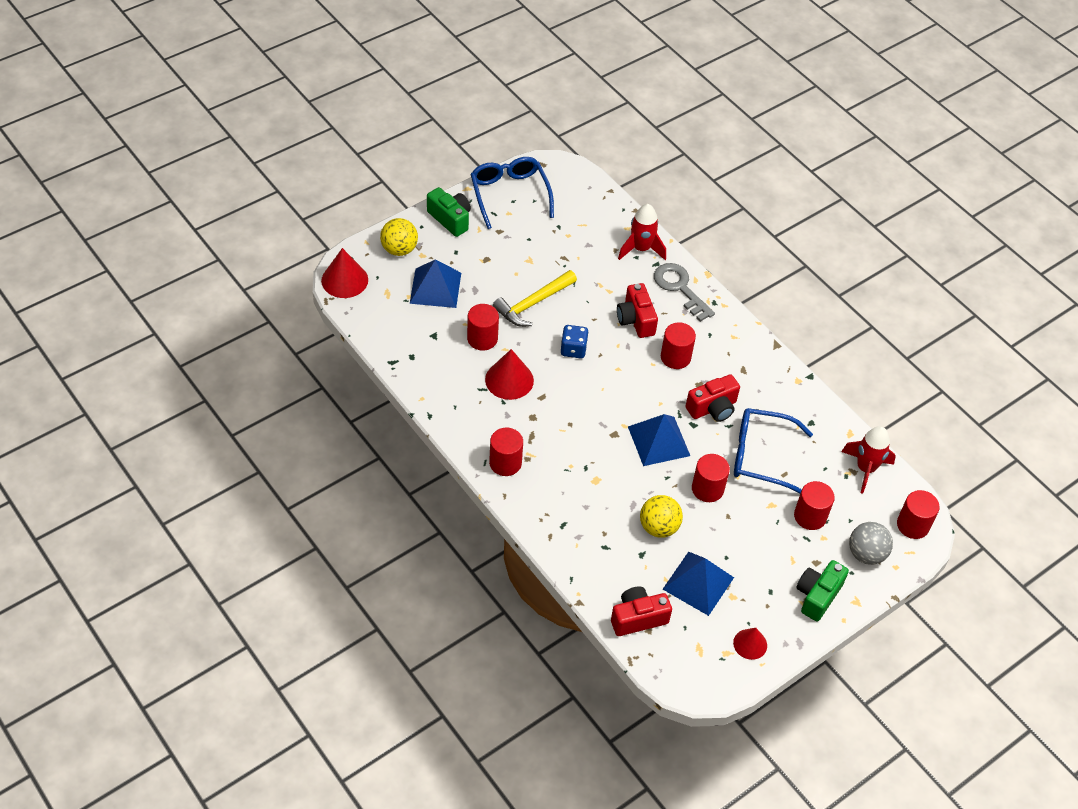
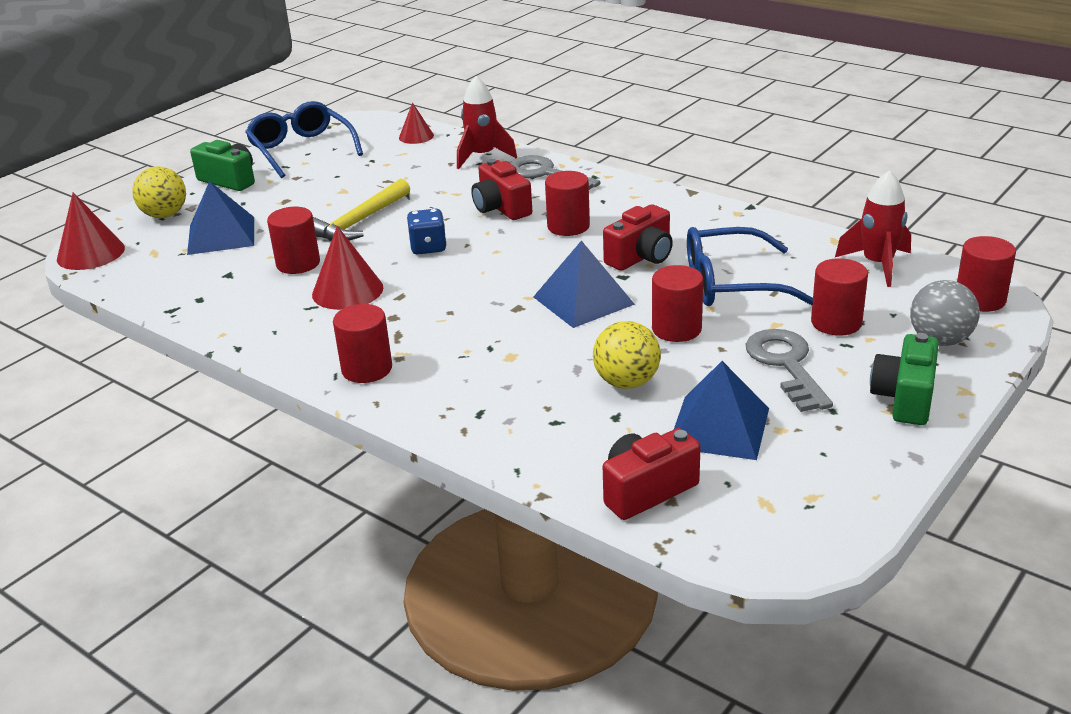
camera: 10 degrees left, 20 degrees down
(750, 644) = (841, 477): red cone -> red cone (416, 136)
(761, 544) = (786, 365): none -> grey key

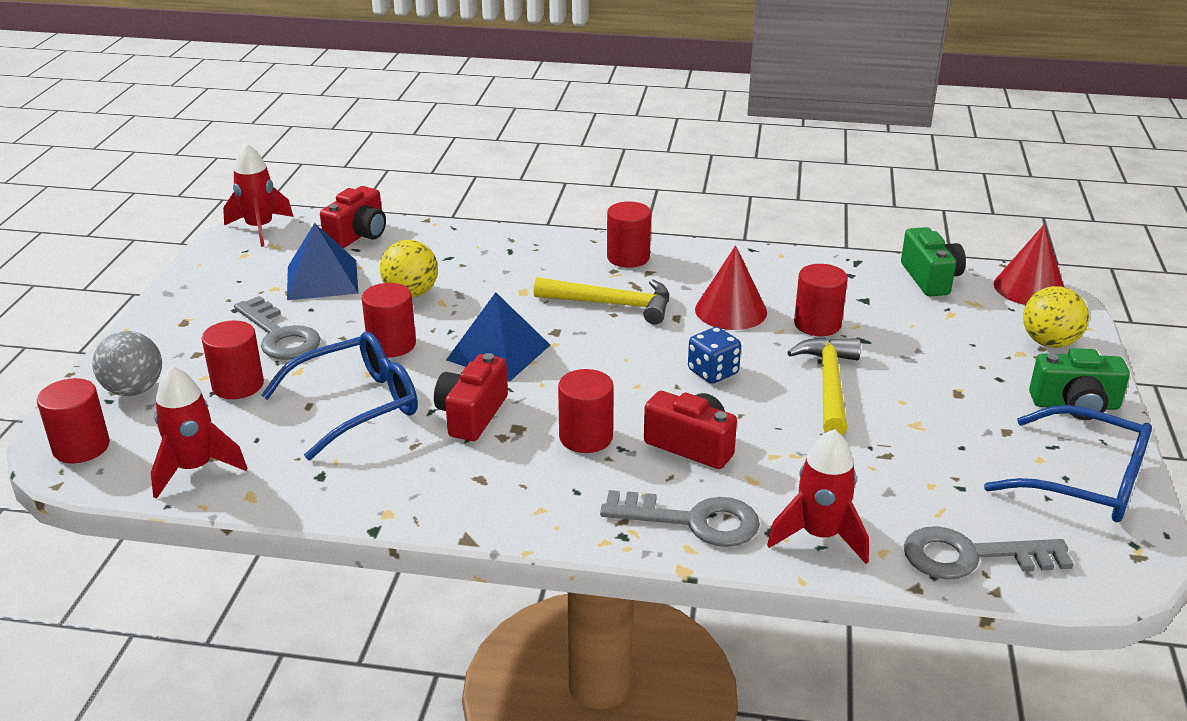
camera: 150 degrees right, 0 degrees up
(221, 235) = (945, 335): blue pyramid -> none
(416, 136) = (971, 556): red cone -> grey key
(441, 321) = (611, 304): none -> yellow hammer
(781, 545) = (260, 229): none -> red rocket
(904, 398) = (173, 331): green camera -> green camera (930, 278)

